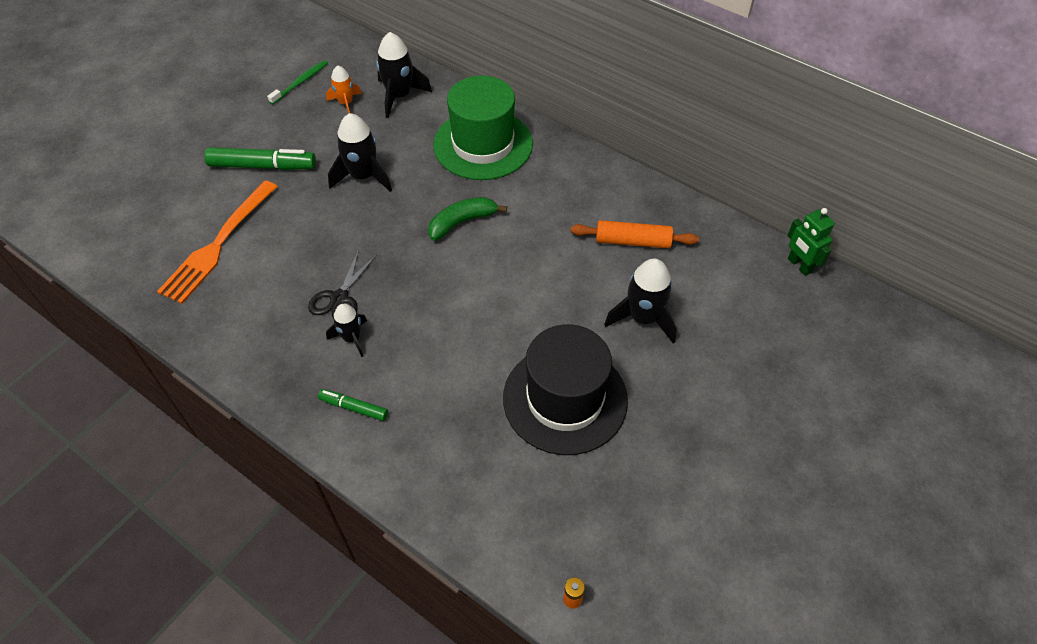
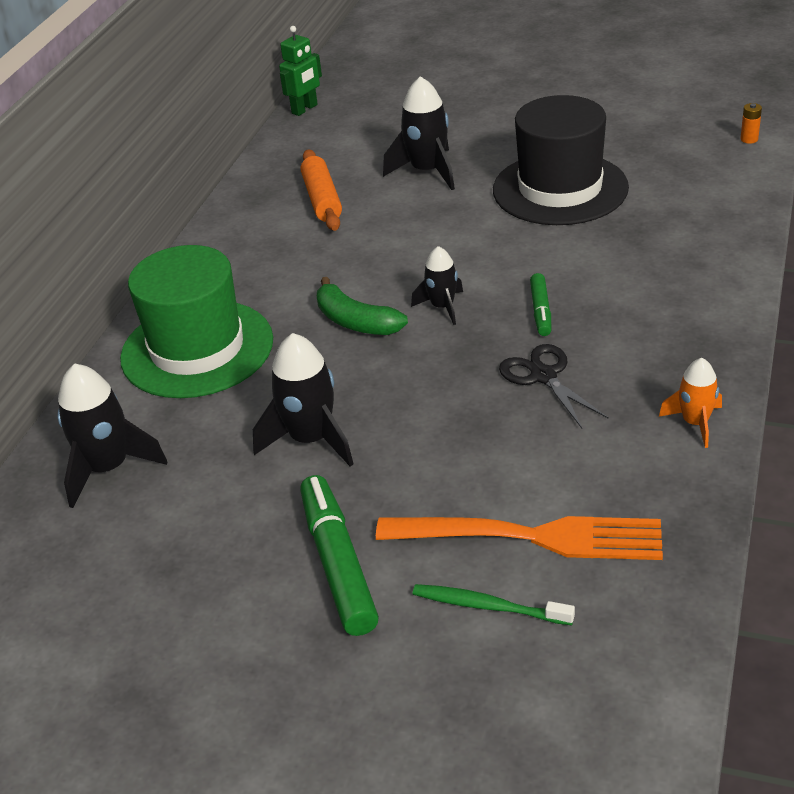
camera: 105 degrees left, 15 degrees down
(301, 82) = (98, 611): green toothbrush -> green toothbrush (488, 606)
(340, 298) = (543, 376): black scissors -> black scissors turned 120 degrees counterclockwise
(346, 103) = (143, 525): orange rocket -> orange rocket (695, 423)
(351, 338) = (595, 344): black rocket -> black rocket (442, 307)
(354, 408) = (682, 308): green marker -> green marker (541, 311)

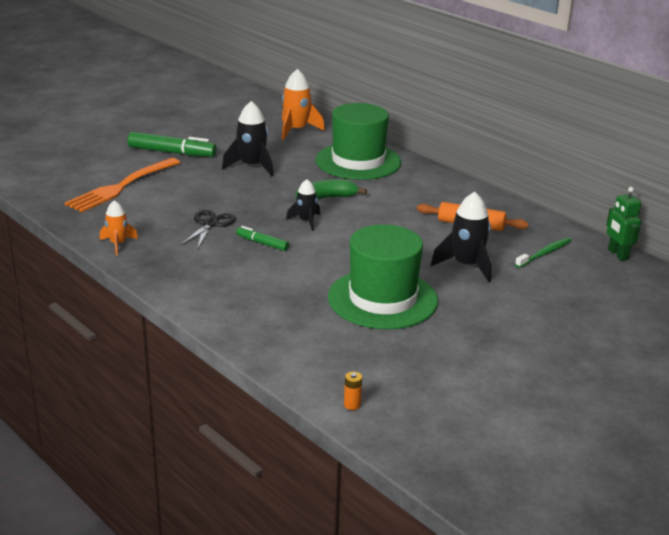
camera: 115 degrees right, 10 degrees down
(108, 468) = (296, 130): black rocket -> orange rocket
(488, 606) = (105, 169): green toothbrush -> green toothbrush (544, 253)
(543, 376) = (210, 224): black scissors -> black scissors turned 75 degrees counterclockwise
(560, 189) = (382, 299): black hat -> green hat

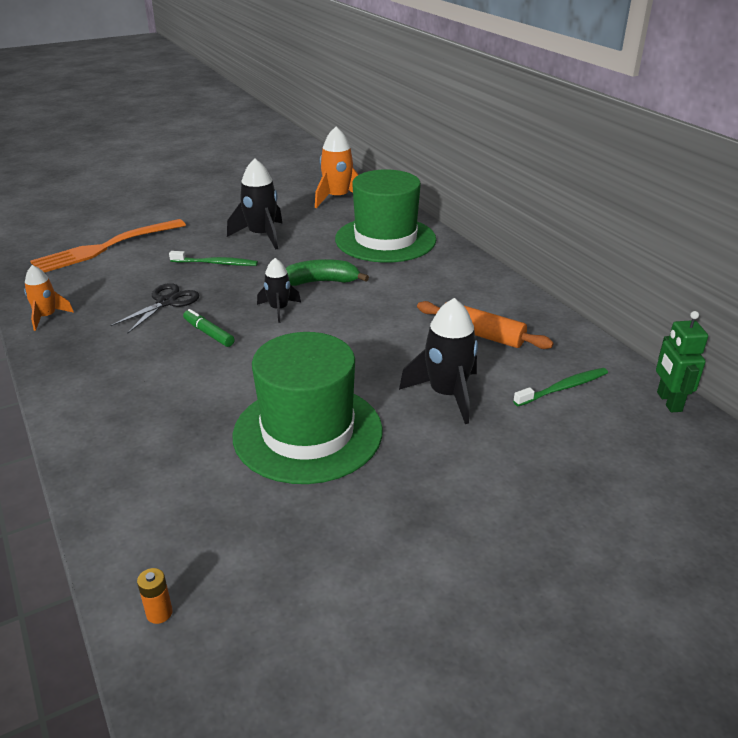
camera: 15 degrees right, 5 degrees up
(172, 152) = (187, 213): green marker -> none
(229, 191) = (216, 263): none -> green toothbrush

